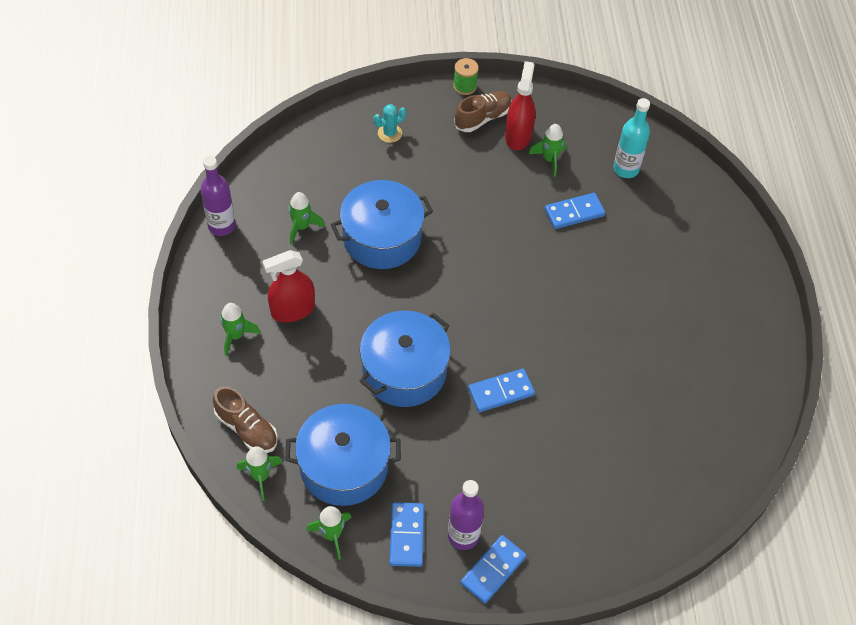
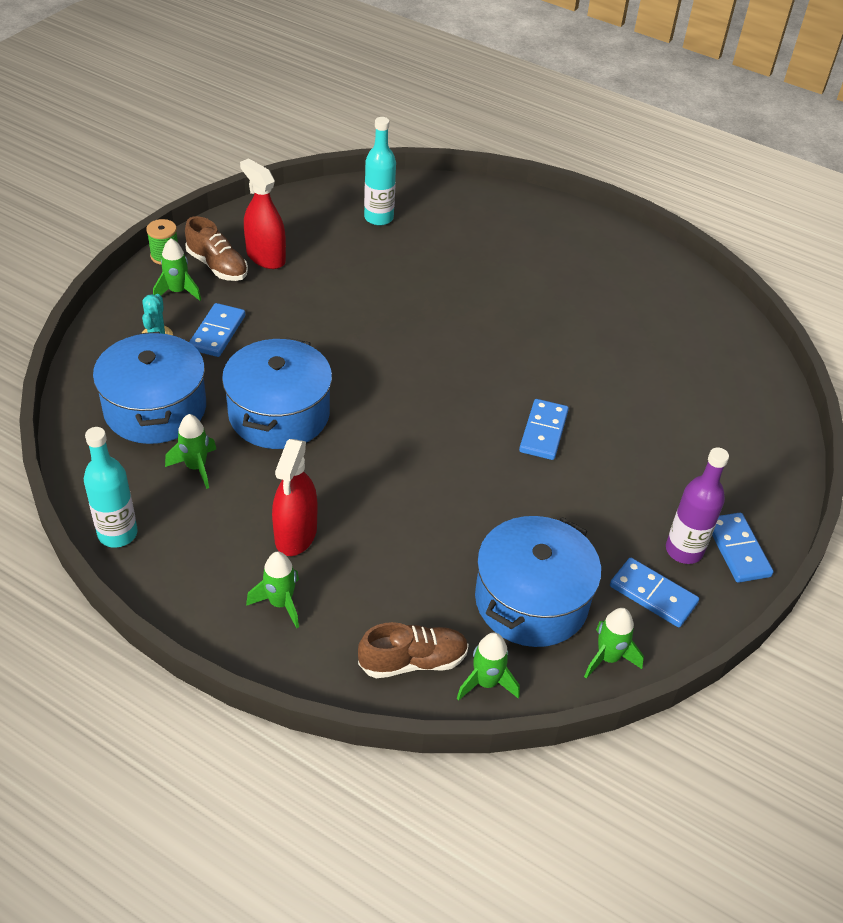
camera: 55 degrees left, 10 degrees down
(222, 226) = (117, 534): purple bottle -> turquoise bottle
(404, 371) = (457, 487): blue pot -> blue pot (155, 408)
(483, 118) = (217, 266): brown shoe -> brown shoe turned 135 degrees clockwise
(549, 159) = (315, 254): green rocket -> green rocket (178, 292)
(574, 212) = (391, 273): blue domino -> blue domino (217, 332)

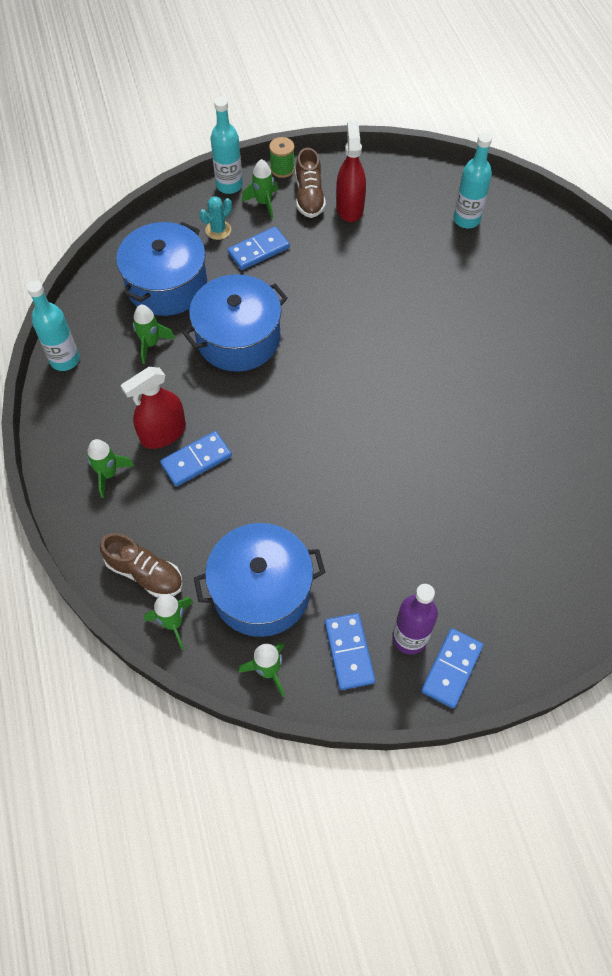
camera: 45 degrees right, 15 degrees up
(125, 294) = (229, 185): none -> turquoise bottle
(543, 432) = (406, 473): blue domino -> blue domino (196, 460)

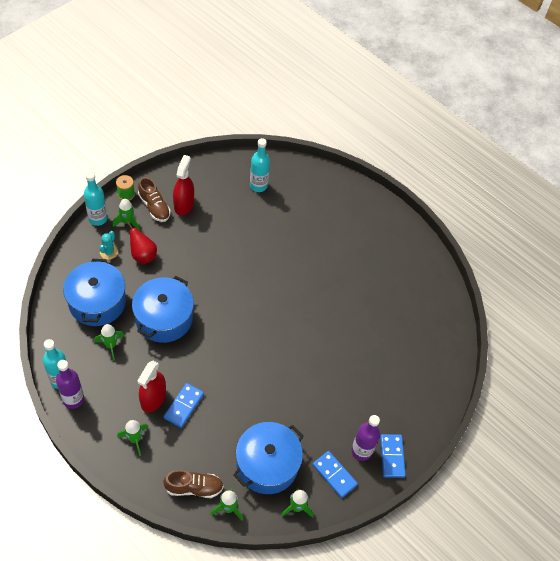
camera: 35 degrees left, 5 degrees down
(65, 390) = (73, 399): none -> purple bottle
(258, 250) = (143, 255): blue domino -> red pear
(349, 208) = (184, 205): red spray bottle -> red spray bottle turned 45 degrees clockwise

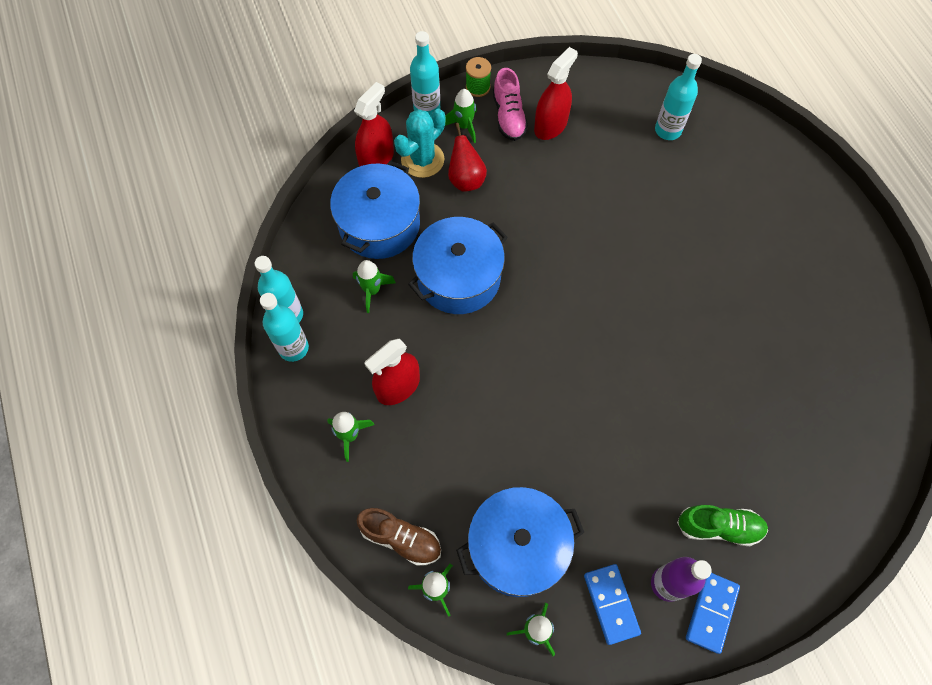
camera: 30 degrees right, 10 degrees up
(73, 399) = (293, 348): purple bottle -> turquoise bottle
(77, 261) = (376, 159): none -> red spray bottle
(109, 252) = (422, 160): turquoise cactus -> turquoise cactus, size x1.66
(154, 207) = (509, 116): brown shoe -> pink shoe
(184, 406) = (435, 413): blue domino -> none
(378, 408) = (719, 527): none -> green shoe

